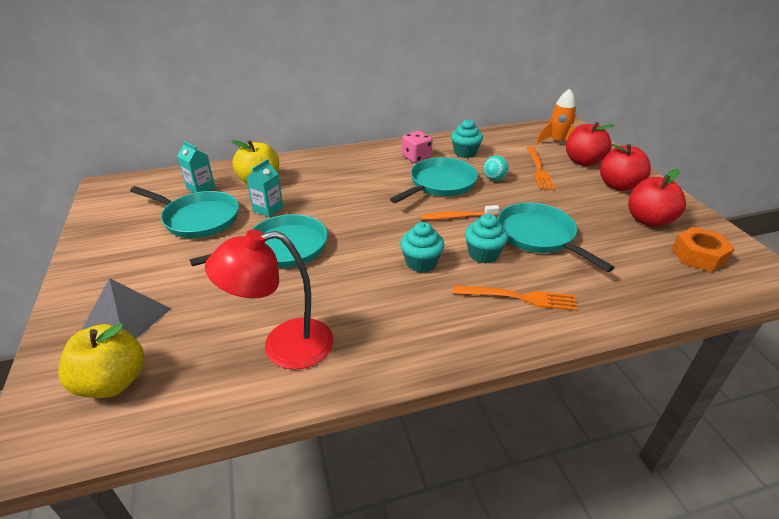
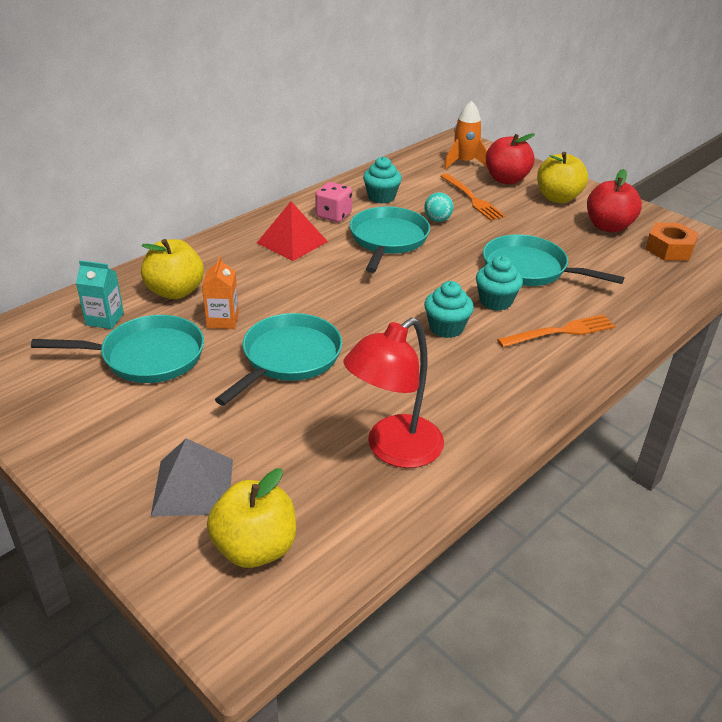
camera: 30 degrees left, 0 degrees up
(268, 209) = (223, 320): turquoise carton -> orange carton
(368, 169) = (292, 242): none -> red pyramid
(457, 217) = (438, 271): orange toothbrush -> none
(618, 186) = (557, 198): red apple -> yellow apple

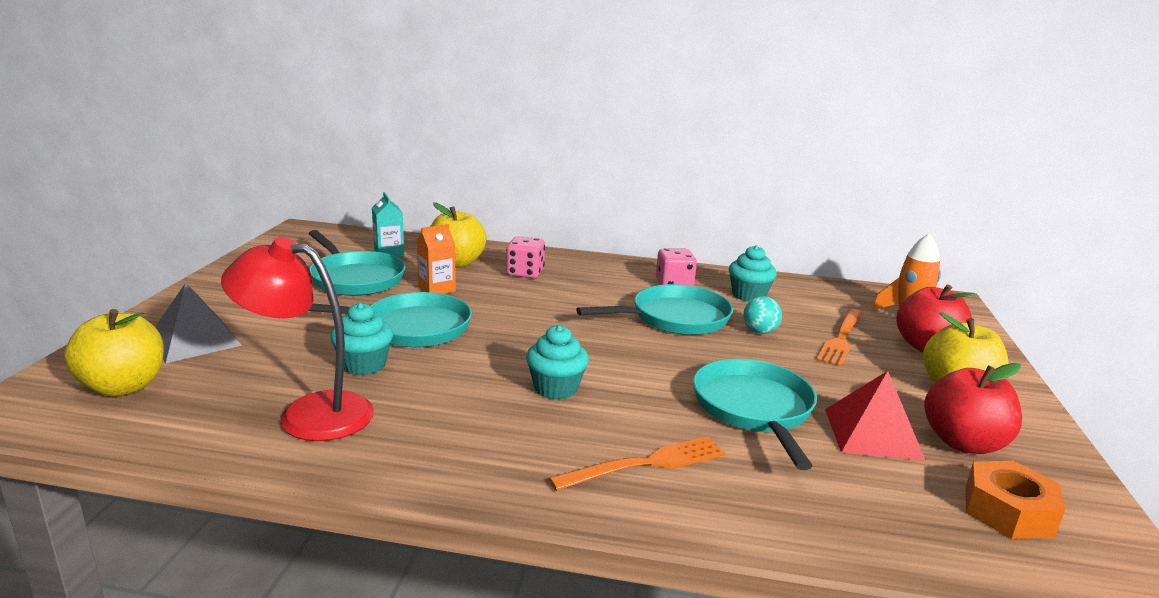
camera: 55 degrees right, 15 degrees down
(238, 267) = (525, 273): none -> pink dice
(292, 242) = (598, 281): red pyramid -> red pyramid (872, 433)
(495, 301) = (649, 404): turquoise cupcake -> turquoise cupcake (364, 365)
(560, 332) = (646, 464): orange fork -> orange fork turned 60 degrees counterclockwise

